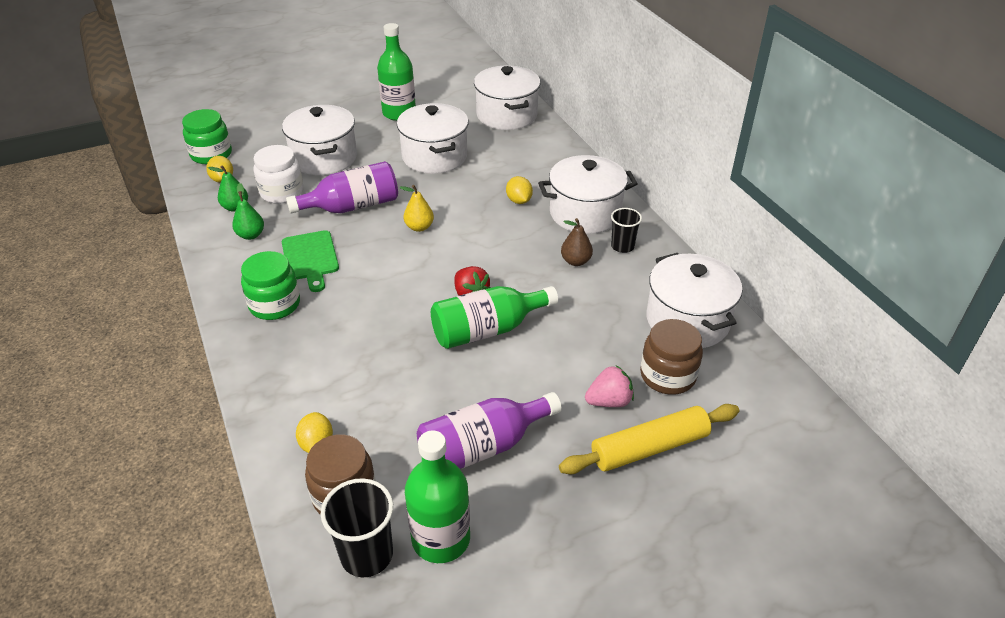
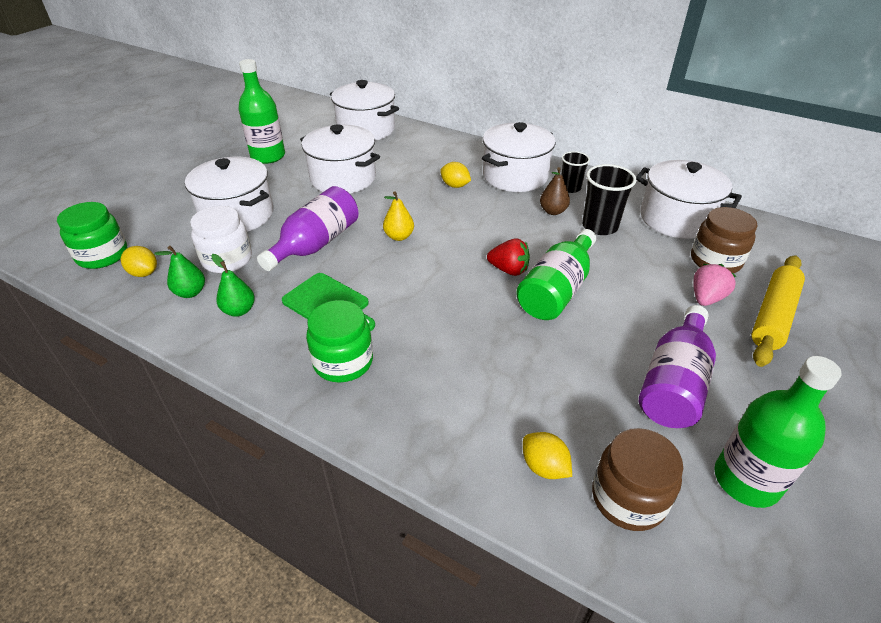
camera: 35 degrees left, 0 degrees up
(367, 555) = (714, 539): black cup -> black cup (599, 226)

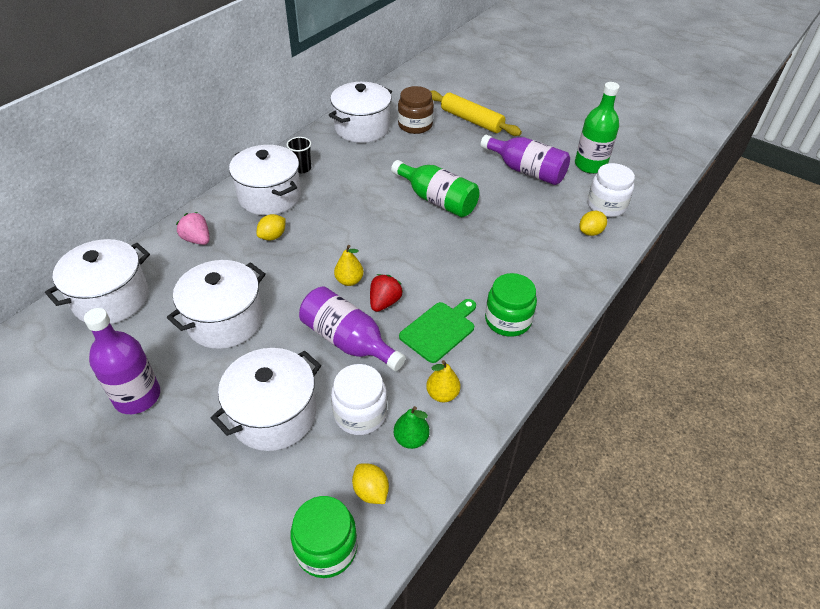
camera: 85 degrees left, 5 degrees up
(144, 273) = (371, 491): yellow lemon -> yellow lemon turned 75 degrees counterclockwise
(239, 310) = (442, 394): green pear -> yellow pear
(268, 156) = (137, 396): green bottle -> purple bottle
(509, 270) = (409, 220): red strawberry -> red strawberry (384, 302)
(553, 211) = (335, 184): brown pear -> none
(599, 226) = (363, 165): black cup -> none
(628, 498) = (606, 205): brown jar -> white jar
(706, 298) = (452, 139): pink strawberry -> pink strawberry (197, 239)

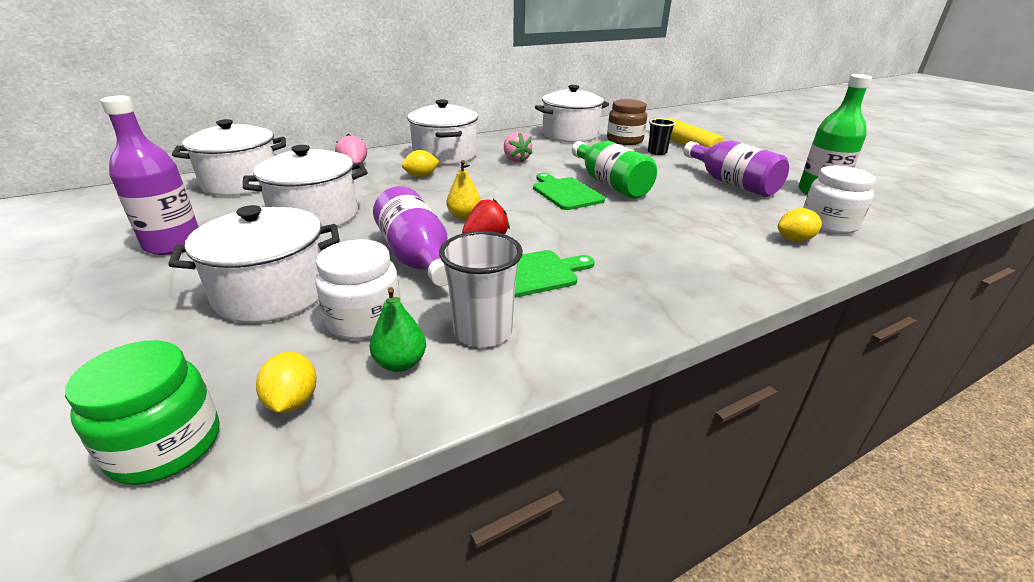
camera: 25 degrees right, 15 degrees down
(302, 168) = (491, 146): black cup -> black cup (657, 152)
(339, 185) = (516, 160): none -> pink strawberry
(409, 223) = (565, 193): none -> green cutting board
(442, 394) = (483, 331): yellow pear -> white cup
(508, 320) = (628, 287): green jar -> none

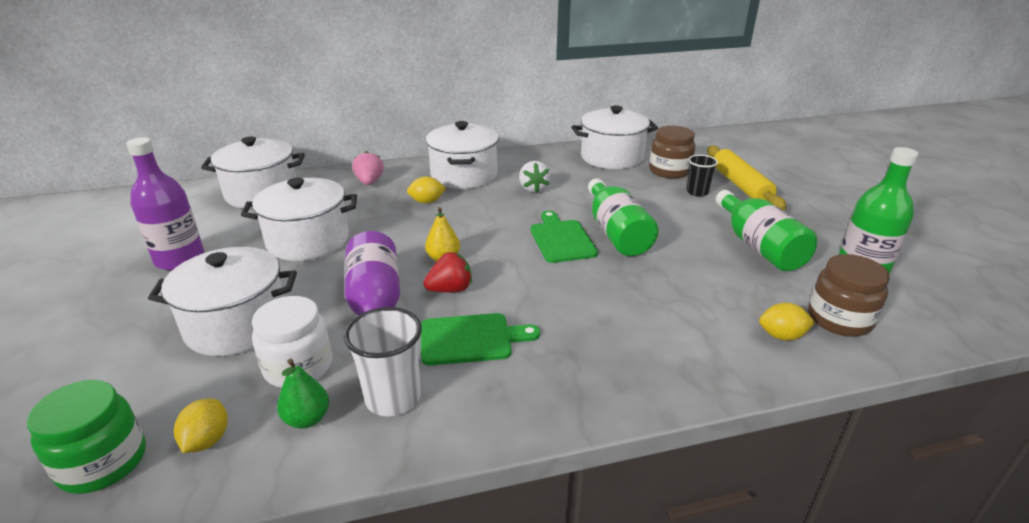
camera: 15 degrees right, 0 degrees up
(516, 160) = (533, 188): pink strawberry -> white strawberry
(731, 183) = (758, 246): purple bottle -> green bottle
(828, 224) = (839, 319): white jar -> brown jar

